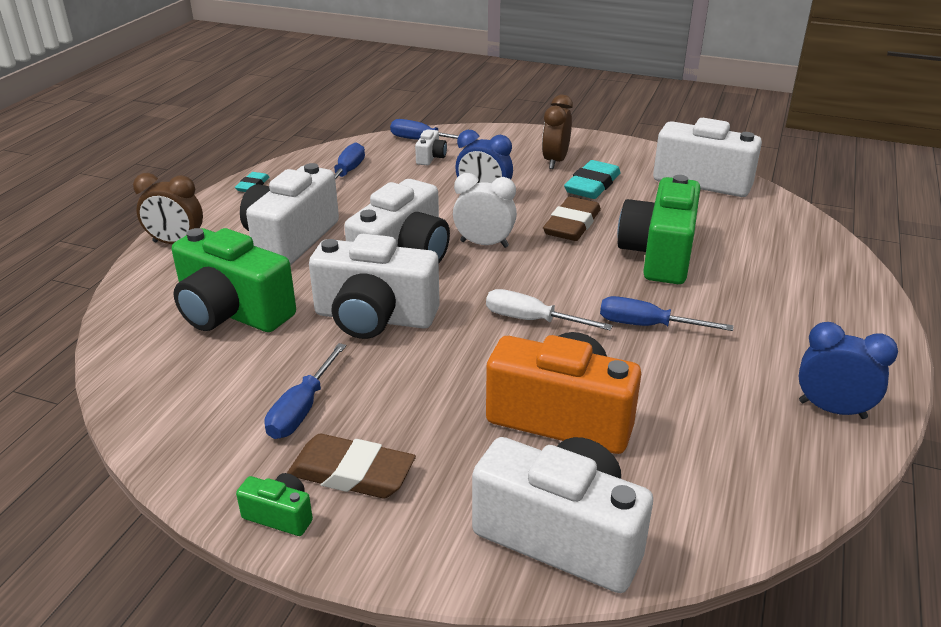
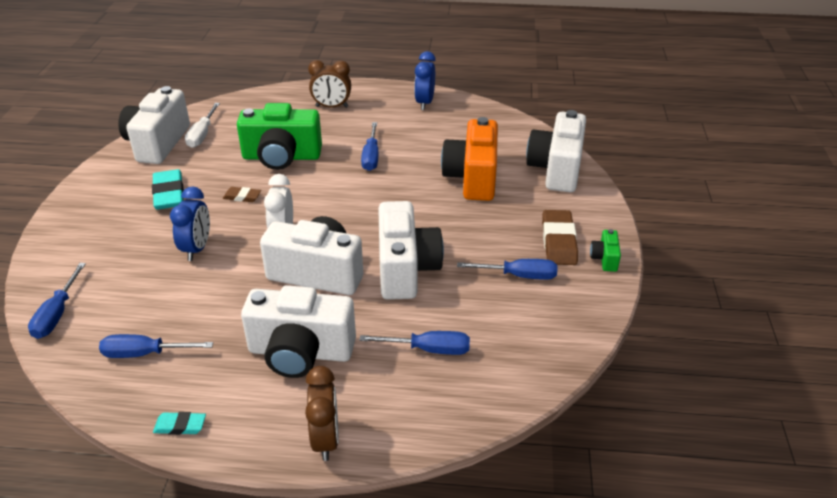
camera: 105 degrees left, 5 degrees up
(232, 312) = (429, 349): green camera -> blue screwdriver
(431, 157) = (106, 299): white camera -> none
(531, 320) = (381, 199): white screwdriver -> white screwdriver (202, 135)
(555, 161) = (118, 218): brown clock -> brown clock (331, 107)
(572, 224) = (242, 197): brown eraser -> brown eraser, size x0.55
(592, 185) = (169, 193): turquoise eraser -> turquoise eraser turned 60 degrees clockwise

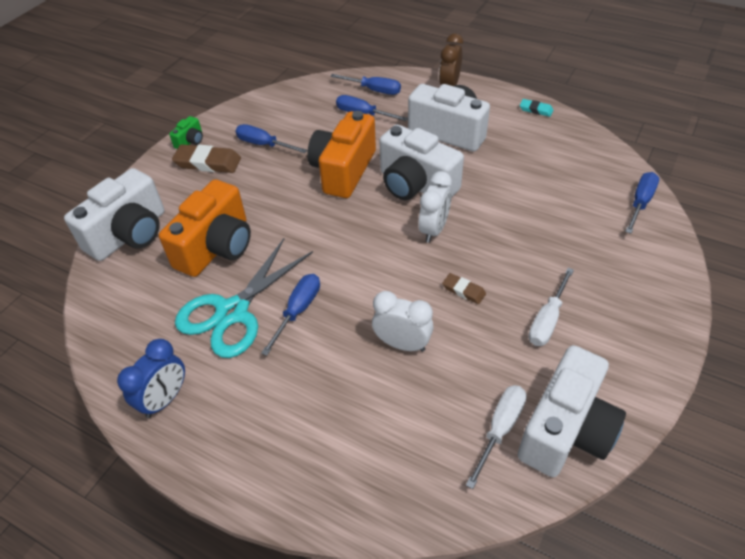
camera: 155 degrees left, 10 degrees up
(145, 354) = (562, 156): blue screwdriver -> blue screwdriver (374, 90)
(169, 193) = (547, 320): turquoise eraser -> white screwdriver
(197, 248) = (518, 236): blue clock -> none
(281, 157) = (402, 344): green camera -> white clock
(331, 107) = (294, 437): brown clock -> none
(406, 269) = (343, 171): white camera -> orange camera
(420, 145) = (232, 312): none -> turquoise scissors
(558, 241) = (208, 162): brown eraser -> brown eraser turned 75 degrees clockwise

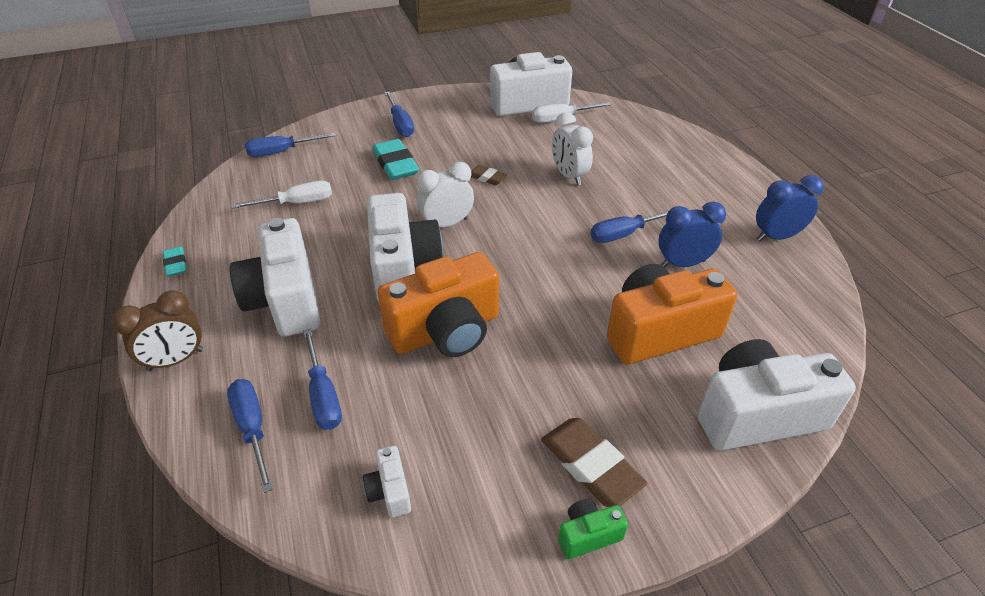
camera: 140 degrees left, 5 degrees down
(232, 312) = (683, 263): turquoise scissors -> blue clock
(263, 145) = (492, 441): blue screwdriver -> blue screwdriver (400, 124)
(289, 108) = (389, 491): none -> white camera
(463, 290) = (487, 178): brown eraser -> brown eraser turned 45 degrees counterclockwise
(547, 320) = (461, 138): white screwdriver -> white screwdriver (297, 203)
(548, 252) = (395, 164): none -> turquoise eraser

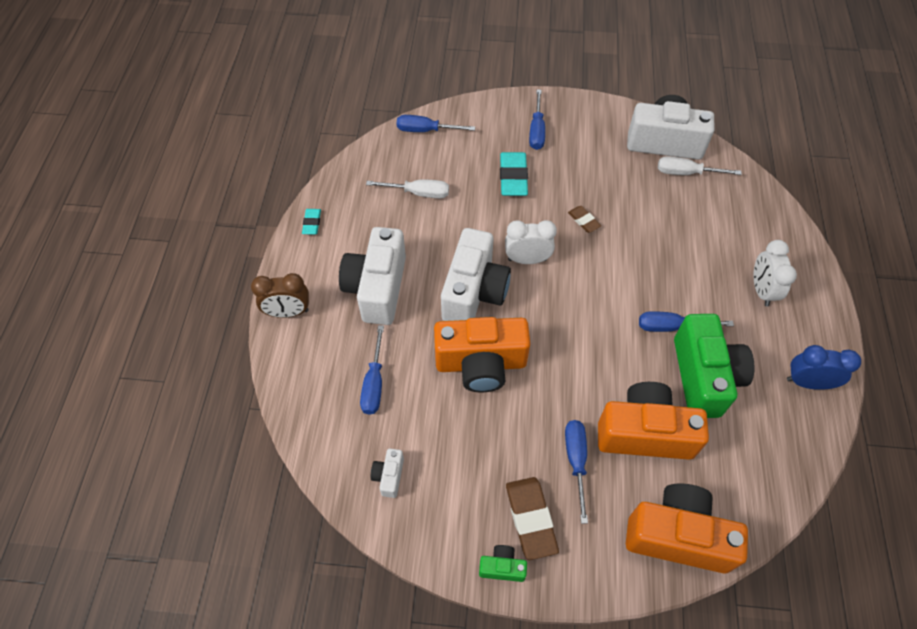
camera: 25 degrees right, 15 degrees up
(252, 428) = (320, 390): blue screwdriver -> blue screwdriver (576, 461)
(569, 175) = (657, 244): white clock -> white clock (761, 290)
(683, 263) = (704, 377): blue clock -> green camera
(757, 414) = (677, 536): white camera -> orange camera

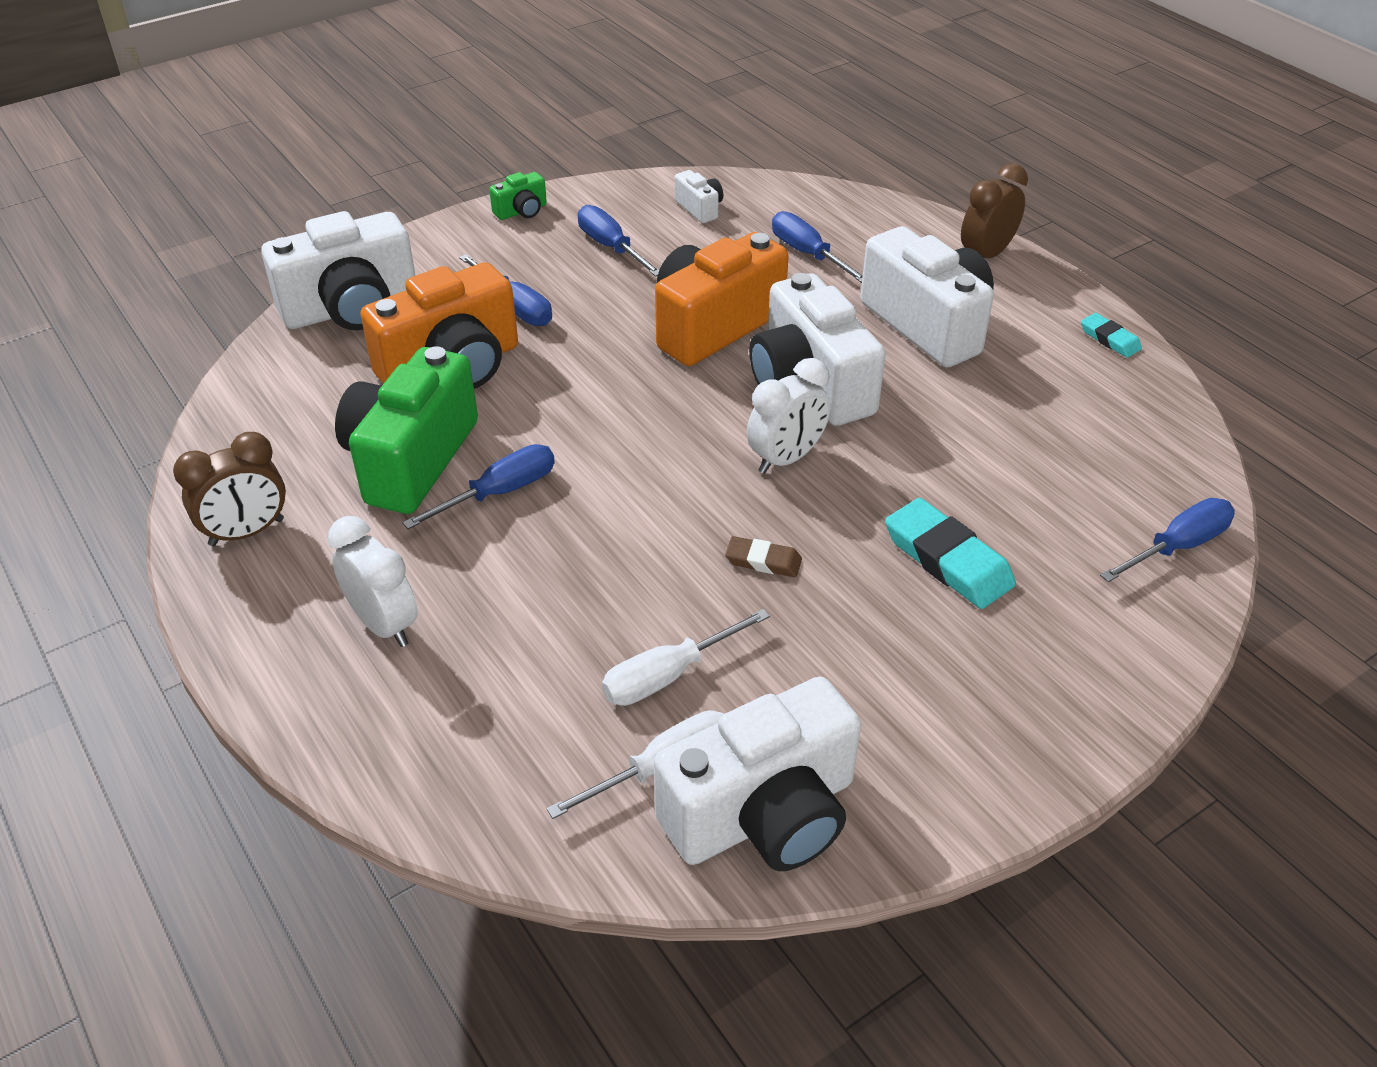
camera: 140 degrees right, 15 degrees down
(418, 193) = (1044, 451): white screwdriver -> white screwdriver (668, 675)
(530, 519) = (524, 248): brown eraser -> none
(536, 131) = (1014, 670): blue screwdriver -> blue screwdriver (611, 247)
(677, 536) = (351, 308): orange camera -> white camera
(704, 377) = (411, 459): green camera -> green camera turned 60 degrees clockwise
(807, 382) = (247, 532): blue clock -> brown clock

